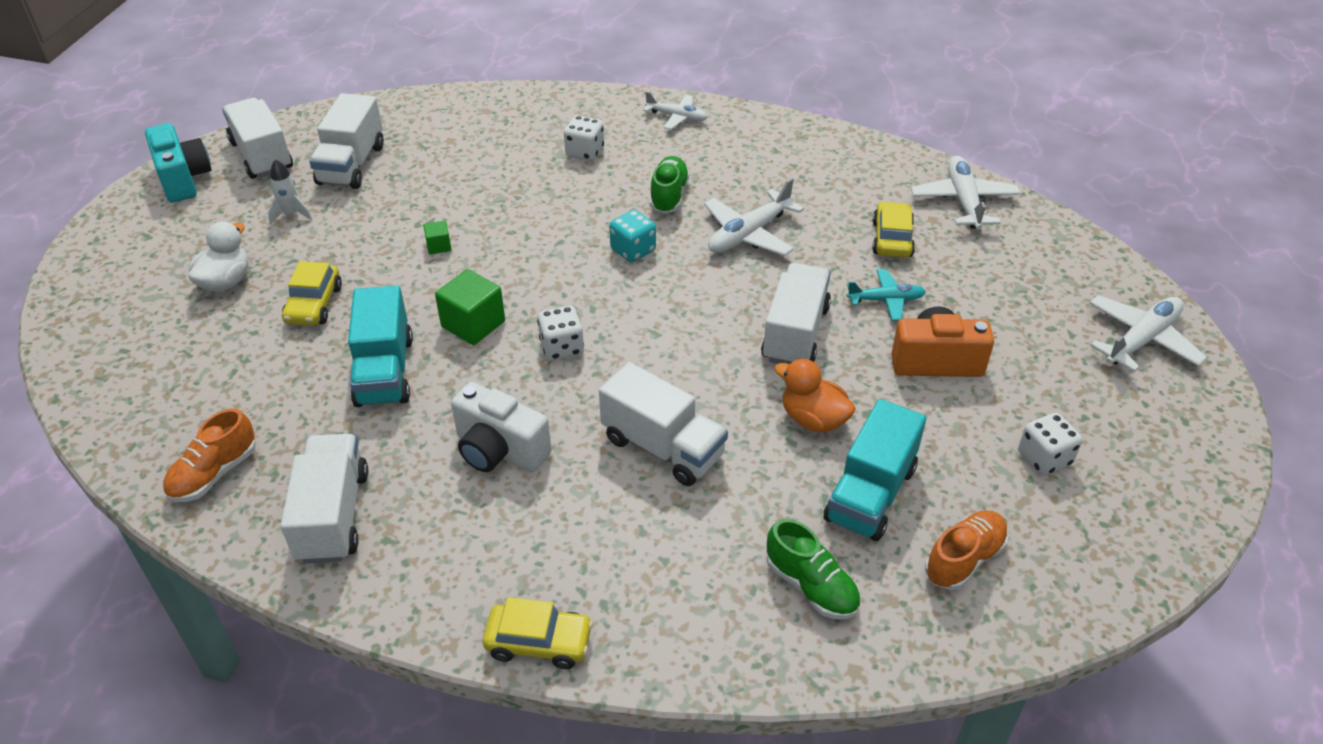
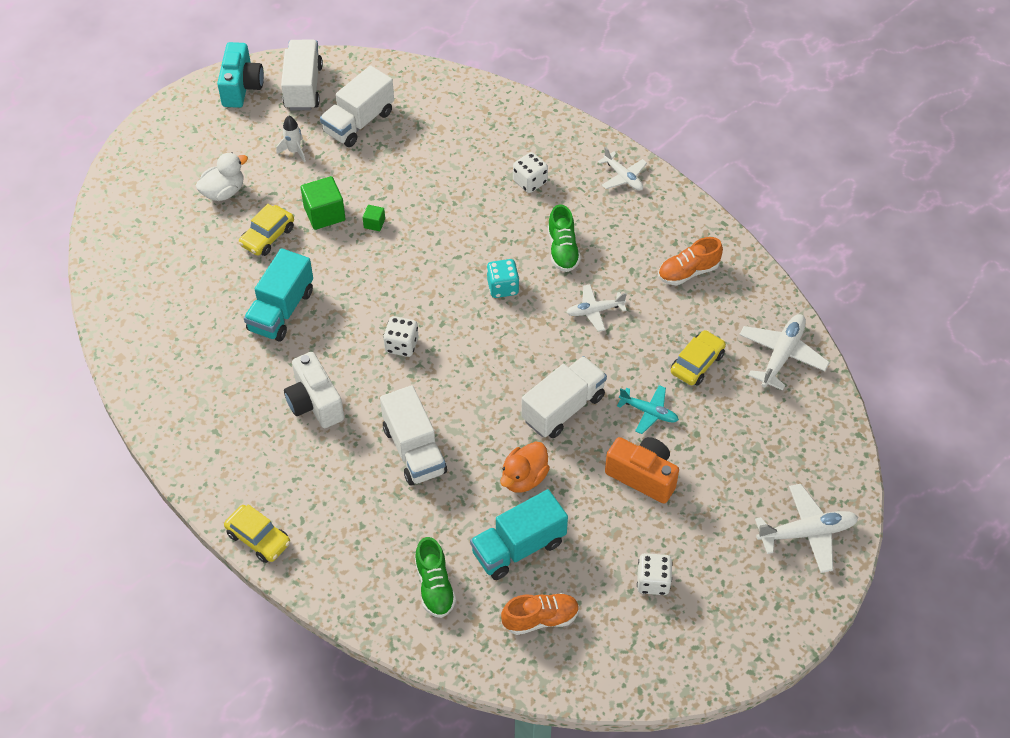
camera: 30 degrees right, 10 degrees up
(214, 474) = (145, 338): orange shoe -> orange shoe (688, 272)
(333, 515) = (195, 400): white truck -> none
(473, 324) = (357, 299): green cube -> green cube (324, 214)
(669, 195) = (562, 250): green shoe -> green shoe turned 135 degrees clockwise
(748, 234) = (594, 311): white plane -> white plane, size x0.64
(813, 419) = (524, 478): orange duck -> orange duck turned 120 degrees counterclockwise

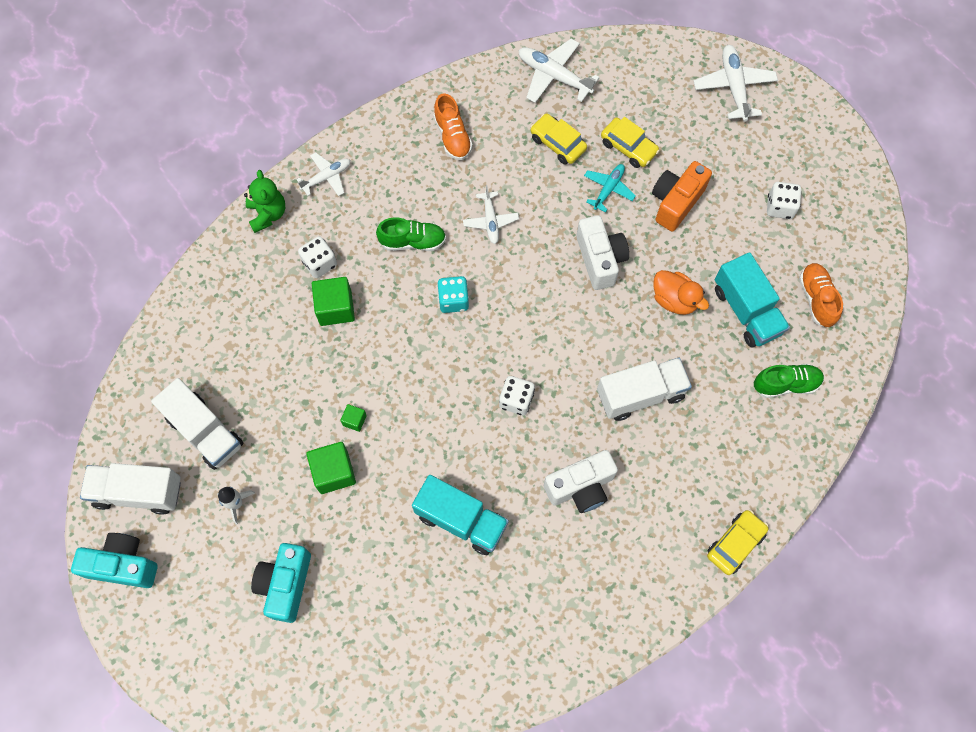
camera: 85 degrees left, 15 degrees up
(224, 192) = (285, 584): white duck -> turquoise camera
(267, 236) = (358, 534): yellow car -> yellow car (628, 147)
(485, 198) = (335, 308): none -> green cube
(563, 408) = (600, 259): white truck -> white camera
(576, 138) = (267, 214): none -> green teddy bear

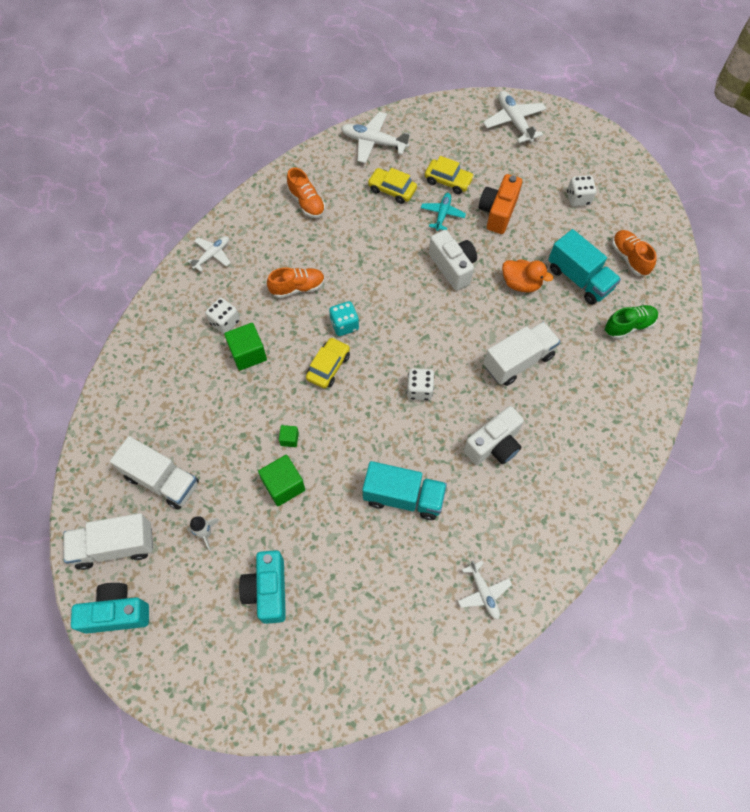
camera: 15 degrees left, 5 degrees down
(267, 214) = (170, 294): green teddy bear -> none
(413, 241) = (298, 288): green shoe -> orange shoe
(490, 221) = (356, 258): white plane -> white plane (483, 593)
(735, 544) = (632, 458): yellow car -> yellow car (328, 367)

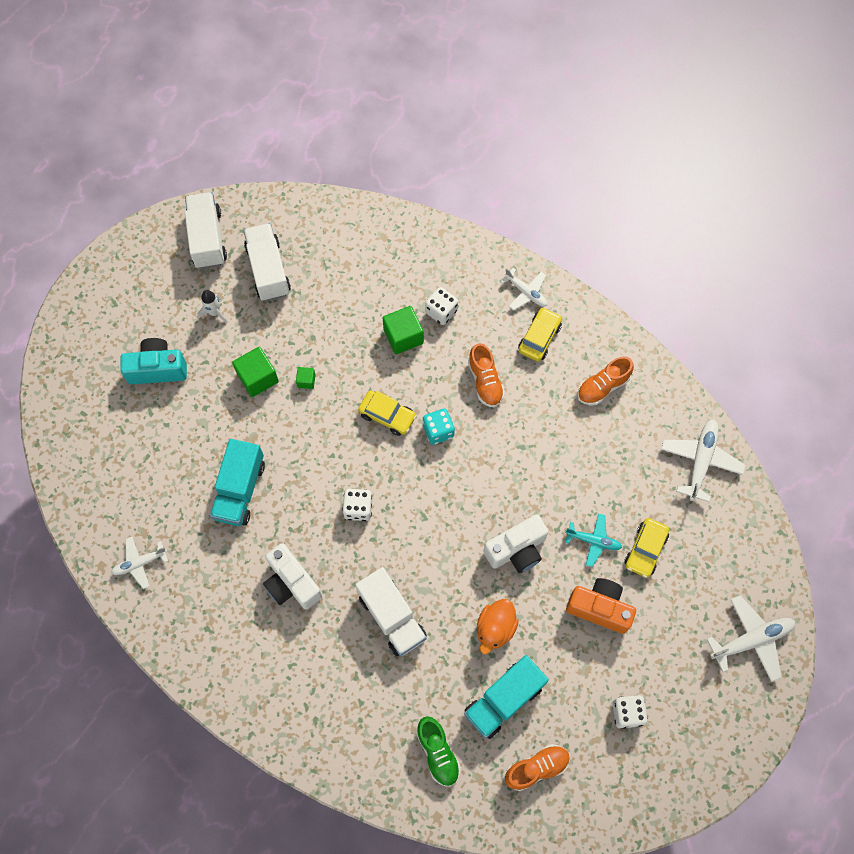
camera: 90 degrees right, 5 degrees up
(117, 612) = (148, 248): turquoise camera -> none
(162, 480) = (268, 270): white truck -> white truck turned 135 degrees clockwise
(392, 190) = (627, 482): yellow car -> yellow car (539, 338)

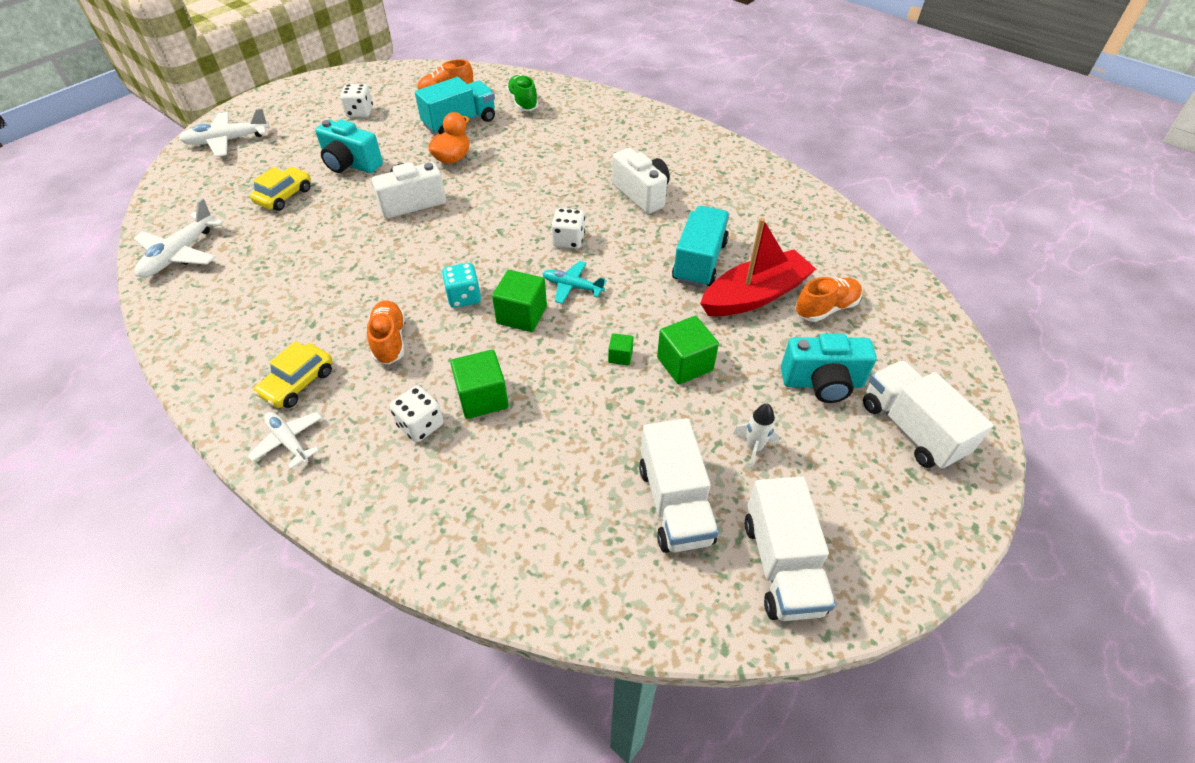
camera: 175 degrees left, 20 degrees down
(139, 563) = (799, 215): white plane -> none
(196, 453) = (755, 295): none -> red boat
(387, 415) = (522, 315): yellow car -> green cube
(392, 617) = (547, 169): white truck -> white truck (911, 429)
(593, 541) = (332, 204): turquoise plane -> turquoise plane (572, 286)
(599, 608) = (351, 164): orange camera -> turquoise camera
(602, 386) = (246, 326): orange shoe -> orange shoe (826, 308)

